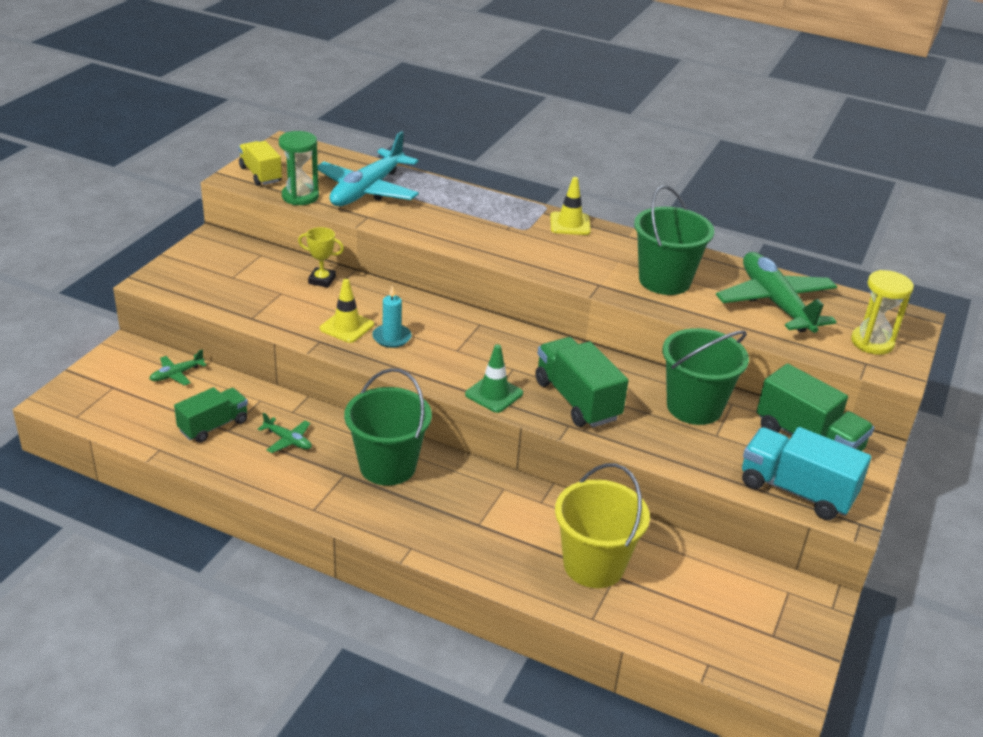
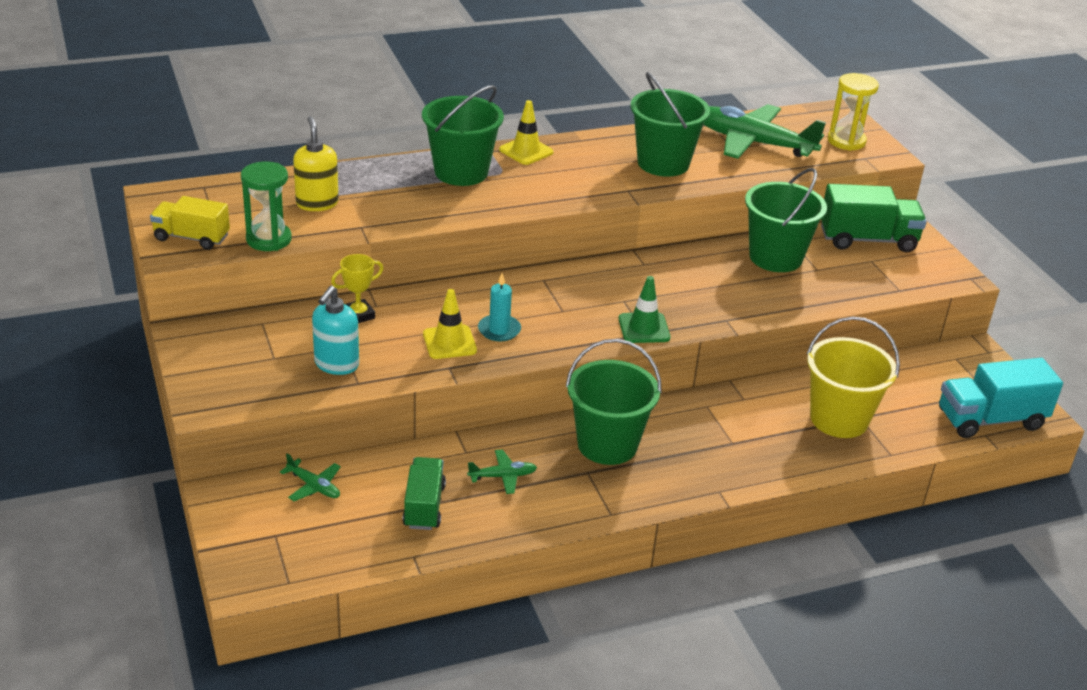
camera: 45 degrees left, 0 degrees up
(176, 374) = (314, 486): green plane -> green plane turned 60 degrees counterclockwise
(258, 300) = (336, 364): none -> turquoise soap dispenser
(367, 190) = (317, 203): turquoise plane -> yellow soap dispenser
(496, 216) = (461, 172): none -> green bucket
(577, 400) = (702, 298): green truck -> none
(796, 491) = (912, 279): turquoise truck -> turquoise truck (990, 419)

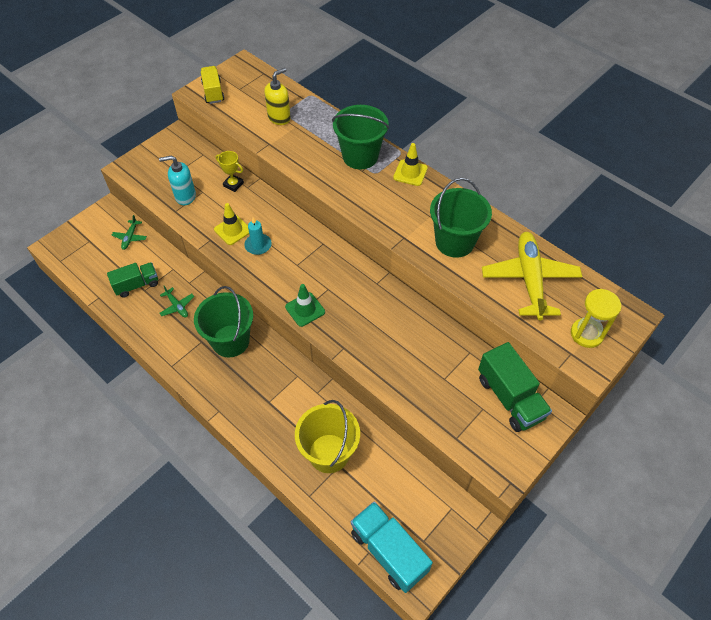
camera: 65 degrees right, 20 degrees up
(269, 239) = (231, 117): green hourglass -> none
(753, 143) = (529, 279): green plane -> yellow plane
(775, 257) = (440, 349): green bucket -> none

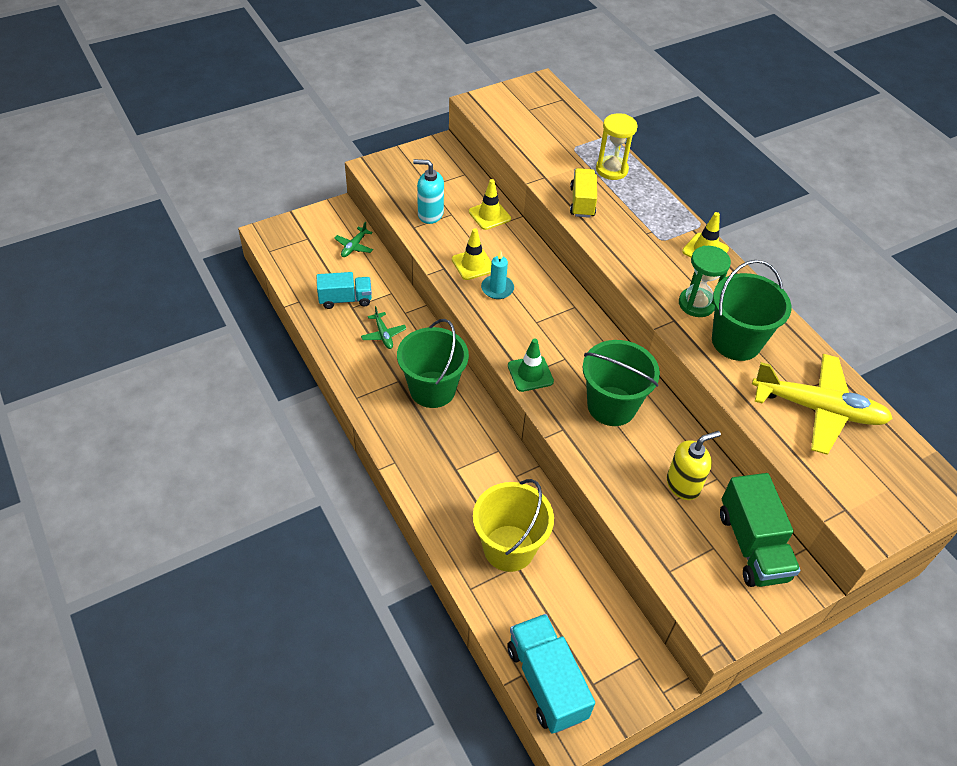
camera: 15 degrees right, 5 degrees down
(137, 285) = (345, 299): green truck -> turquoise truck
(213, 92) = (497, 106): yellow truck -> yellow truck (582, 202)
(233, 184) = (489, 215): yellow trophy -> yellow traffic cone
(279, 117) = (566, 151): yellow soap dispenser -> yellow soap dispenser (683, 485)
(360, 156) = (649, 217): green bucket -> green bucket (611, 406)
(416, 219) = (696, 304): none -> green hourglass
(529, 279) = (818, 409): yellow plane -> yellow plane turned 90 degrees clockwise
(586, 334) = (873, 492): yellow hourglass -> yellow hourglass (611, 169)

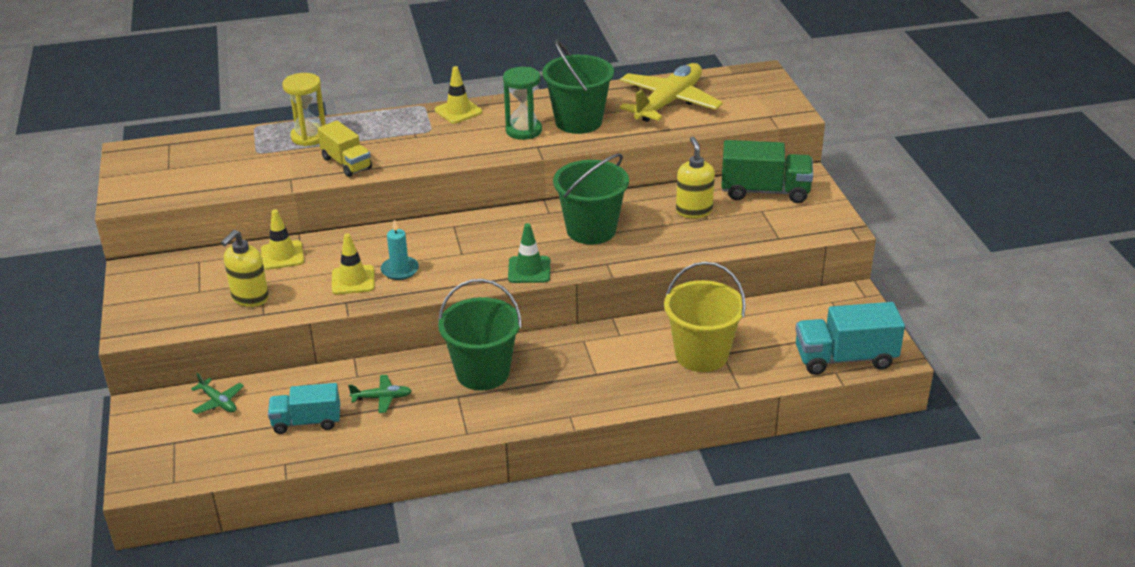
camera: 70 degrees left, 15 degrees down
(345, 299) = (306, 422): turquoise truck -> turquoise truck turned 105 degrees counterclockwise
(430, 214) = (250, 298): turquoise soap dispenser -> yellow soap dispenser
(582, 202) = (346, 163): yellow truck -> yellow truck turned 150 degrees counterclockwise

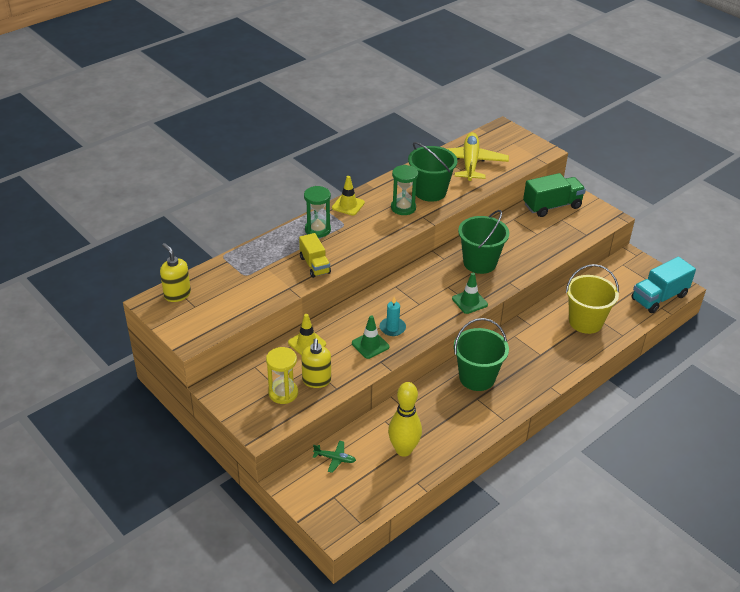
camera: 30 degrees left, 5 degrees up
(306, 422) = (403, 450): turquoise truck -> yellow bowling pin
(309, 137) = (269, 253): yellow hourglass -> yellow hourglass (283, 393)
(346, 163) = (314, 265): yellow truck -> yellow truck turned 45 degrees clockwise
(353, 280) = (370, 345): yellow traffic cone -> green traffic cone
(382, 398) = (434, 416): green plane -> none
(392, 127) = (317, 230): none -> green hourglass
(694, 211) = (525, 231): yellow soap dispenser -> yellow soap dispenser (177, 294)

